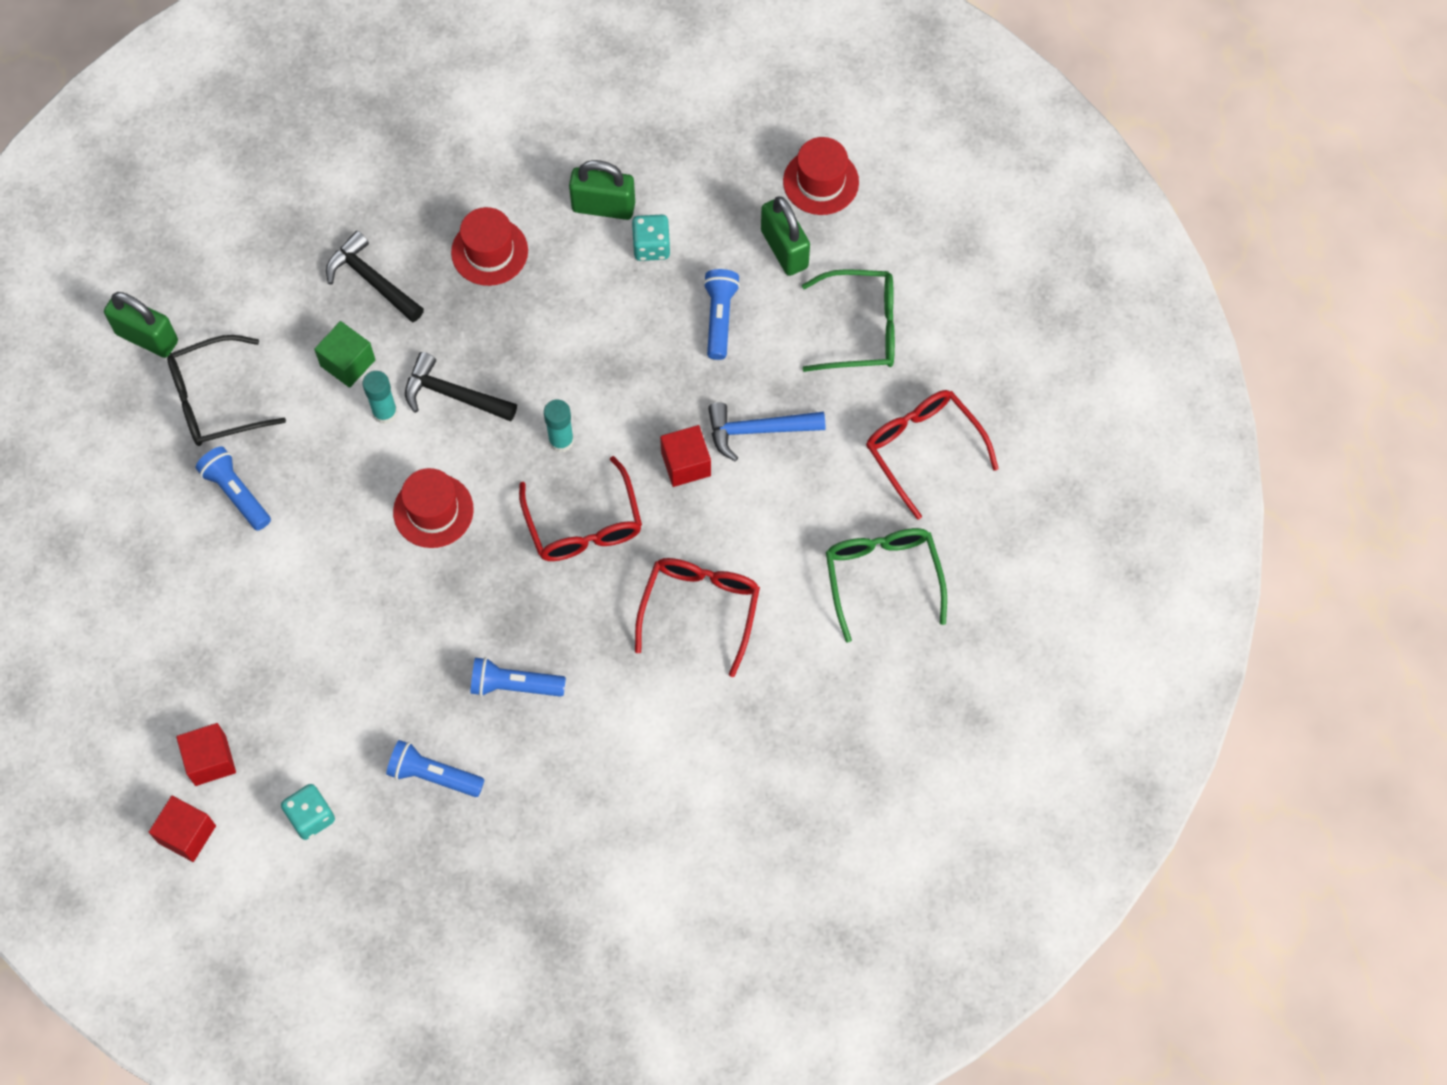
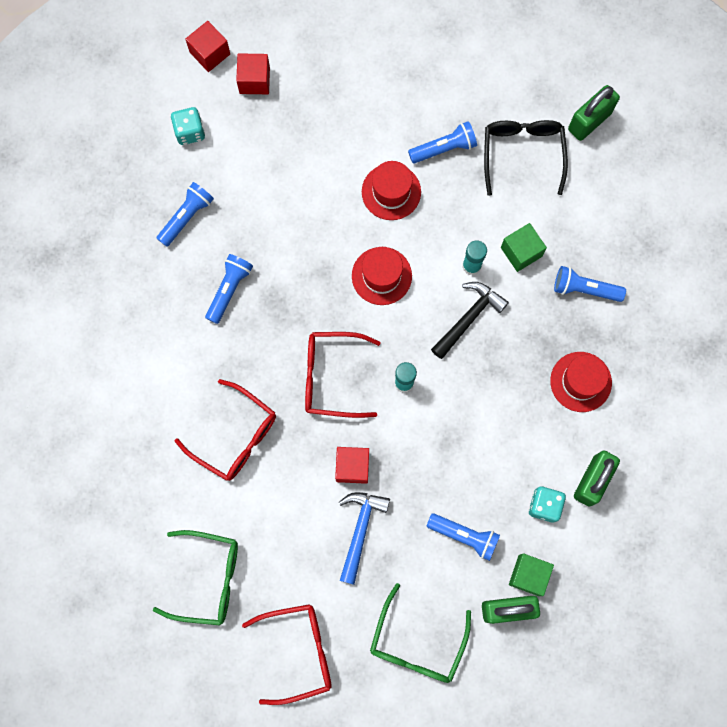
camera: 110 degrees right, 10 degrees up
(372, 280) = (584, 289): black hammer -> blue flashlight
(737, 239) = (528, 575): none -> green cube
(821, 181) = (559, 662): red hat -> red hat (391, 192)

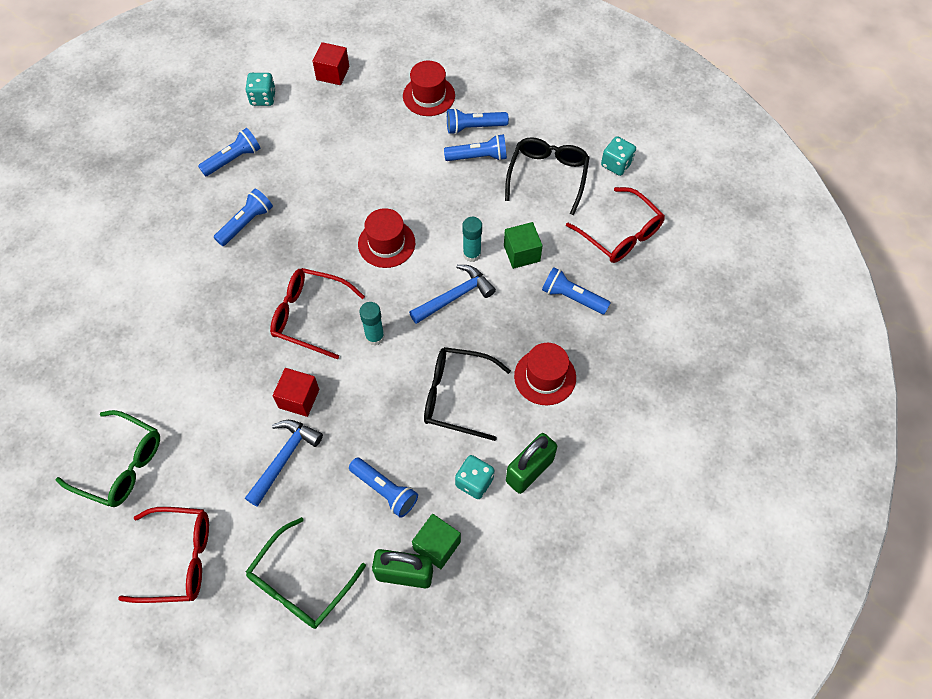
camera: 15 degrees right, 15 degrees down
(210, 53) = (303, 47): red cube -> none
(235, 436) = (200, 345): red glasses -> red glasses (620, 234)
(391, 192) = (419, 180): red hat -> red hat (429, 96)
(429, 112) = (474, 127): none -> blue flashlight
(469, 318) = (455, 296): black hammer -> blue hammer
(502, 424) = (456, 396): none -> black glasses
(589, 121) = (616, 164): green padlock -> turquoise dice

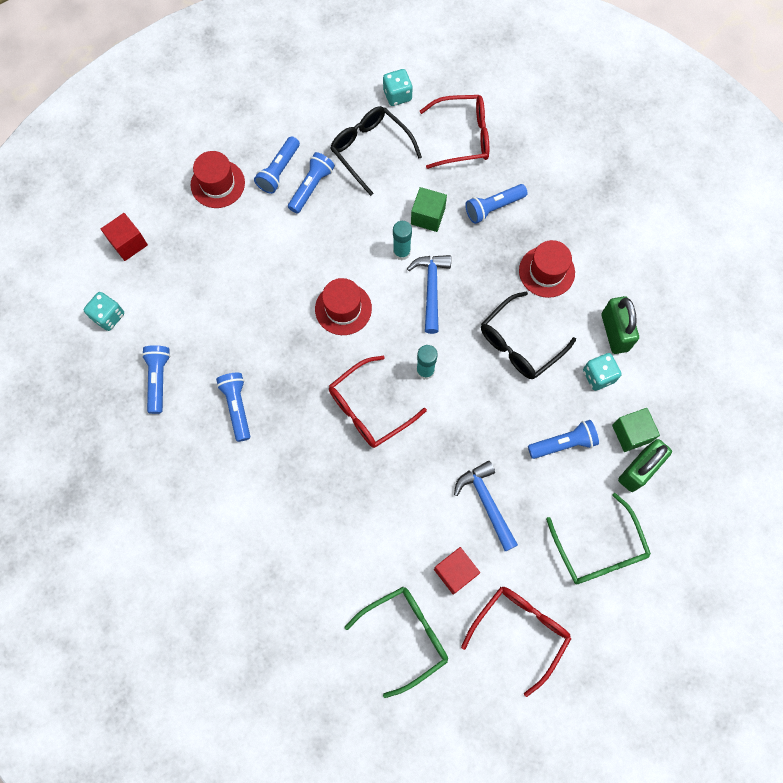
camera: 55 degrees left, 10 degrees up
(299, 398) = (440, 461): red cube -> red cube (455, 572)

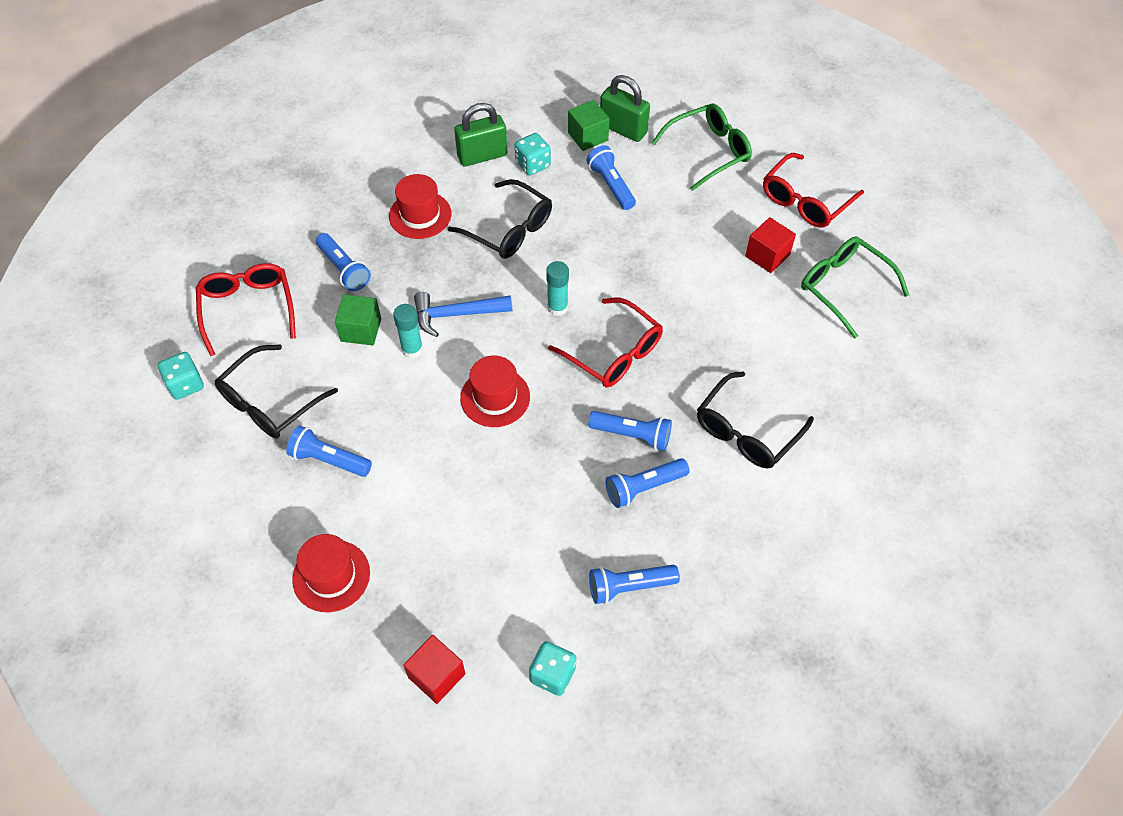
camera: 100 degrees left, 15 degrees down
(270, 501) = (746, 431): none -> black glasses
(279, 171) = (306, 503): blue flashlight -> blue flashlight (632, 435)
(486, 502) = (689, 239): blue hammer -> none
(520, 631) = (805, 201): red glasses -> red glasses turned 75 degrees counterclockwise

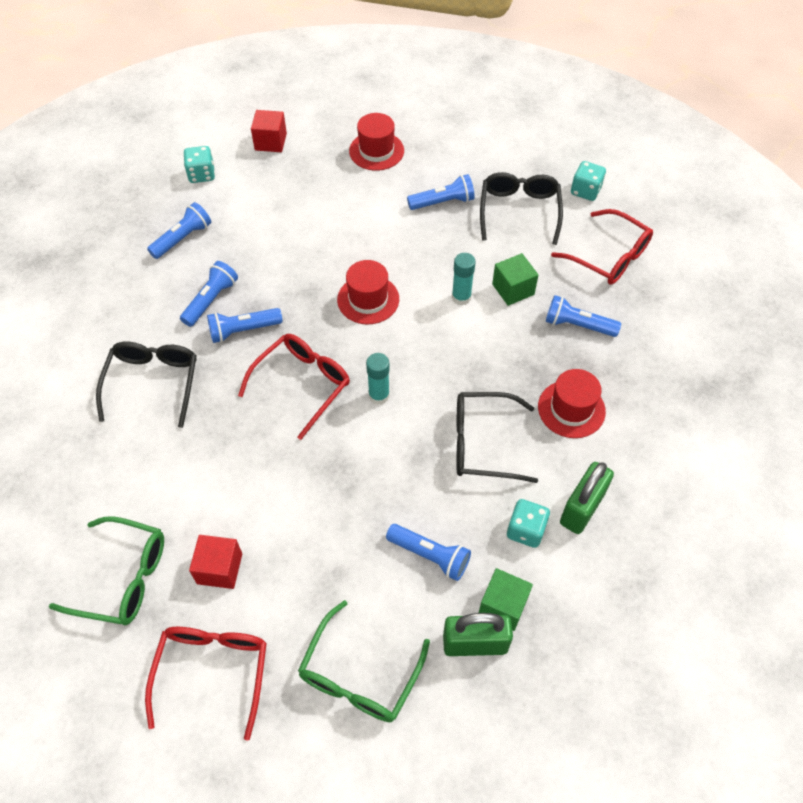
camera: 145 degrees right, 0 degrees up
(456, 314) = (454, 342): blue hammer -> none
(614, 353) = (302, 384): red glasses -> red glasses turned 120 degrees clockwise

